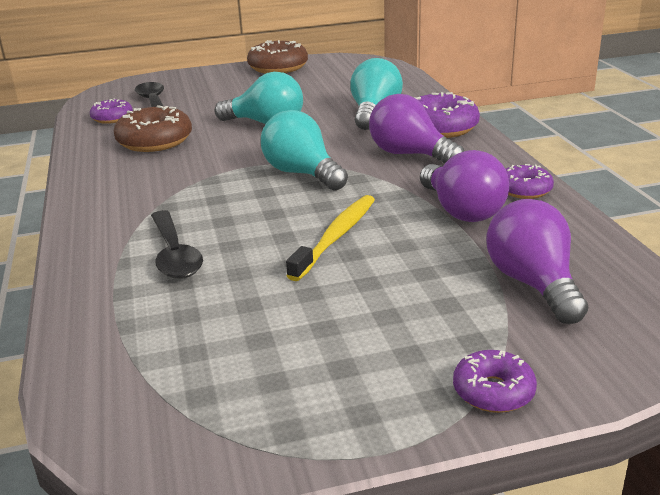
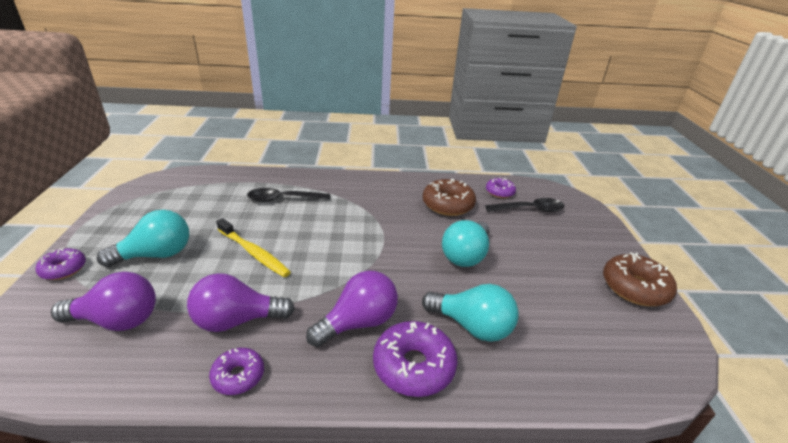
camera: 100 degrees right, 5 degrees up
(302, 174) = (356, 256): turquoise light bulb -> turquoise light bulb (156, 255)

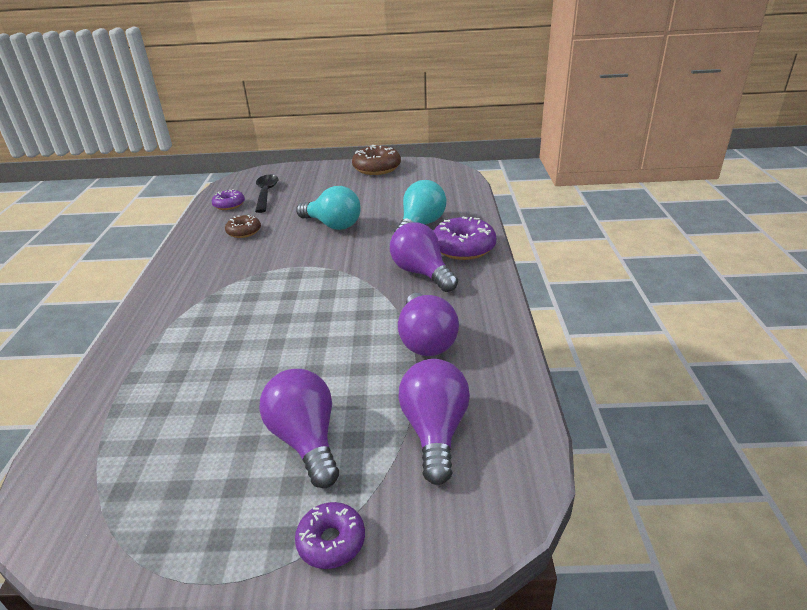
camera: 85 degrees left, 0 degrees up
(156, 255) = (306, 440): turquoise light bulb -> purple light bulb
(238, 376) = (491, 326): purple donut -> none
(254, 253) = (313, 350): yellow toothbrush -> none
(283, 199) = (189, 346): black spoon -> none
(448, 204) = (244, 232): brown donut -> brown donut, size x0.59

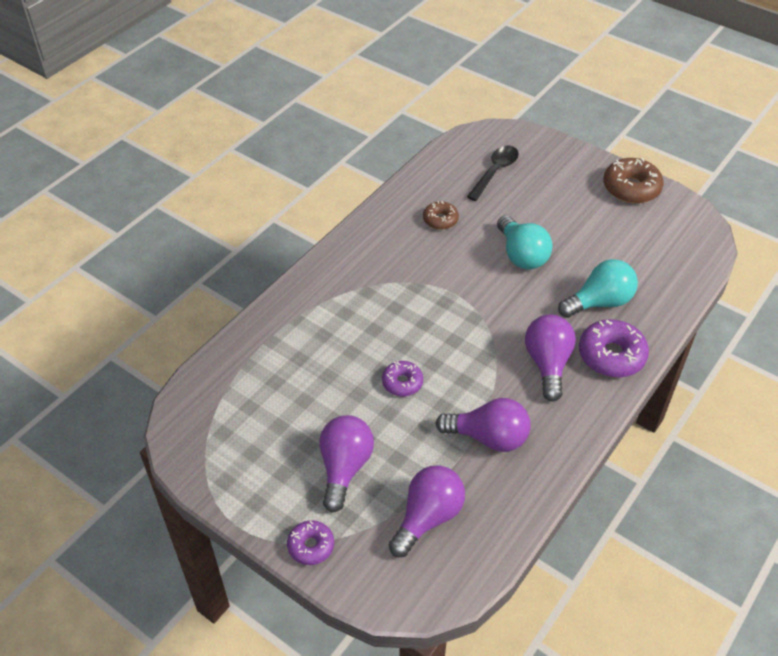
camera: 35 degrees right, 15 degrees up
(229, 205) = (452, 172): purple donut -> purple donut (402, 383)
(426, 340) = (488, 437): purple light bulb -> purple light bulb turned 105 degrees counterclockwise

